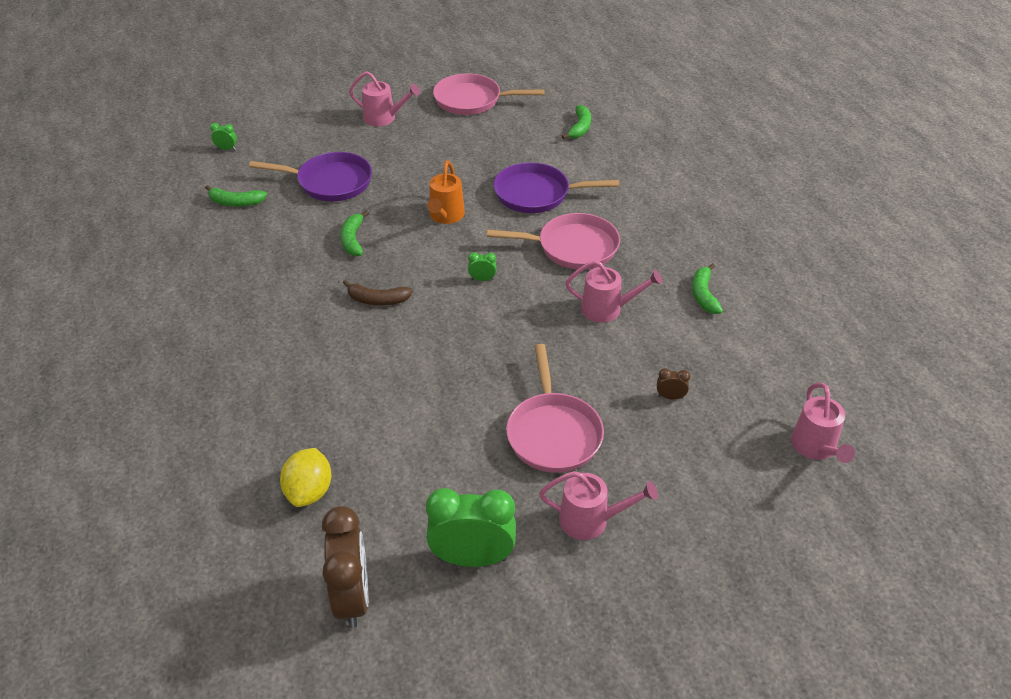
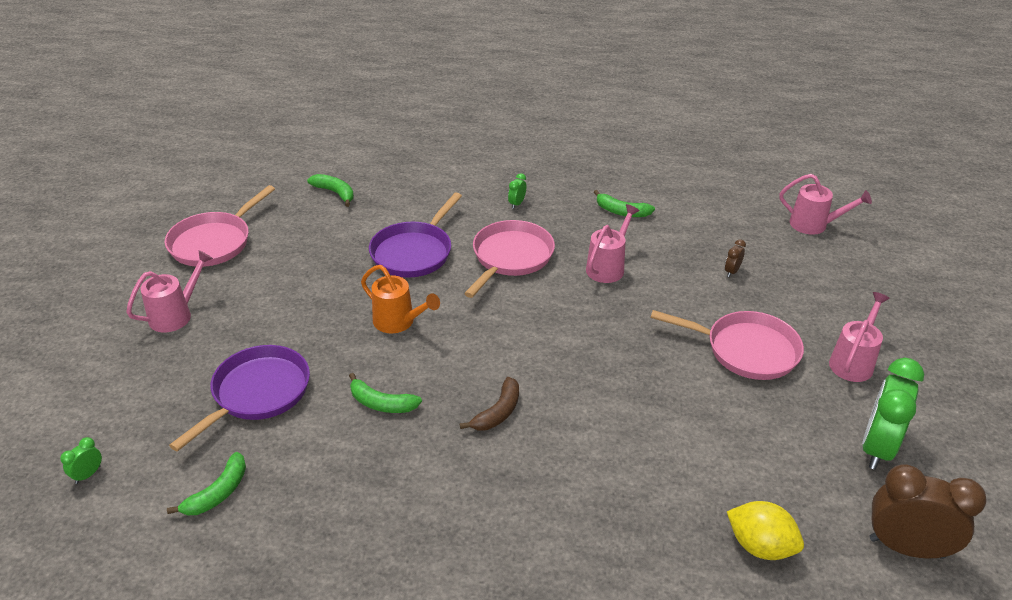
camera: 65 degrees left, 5 degrees down
(482, 279) = (516, 328): green clock -> green clock (517, 204)

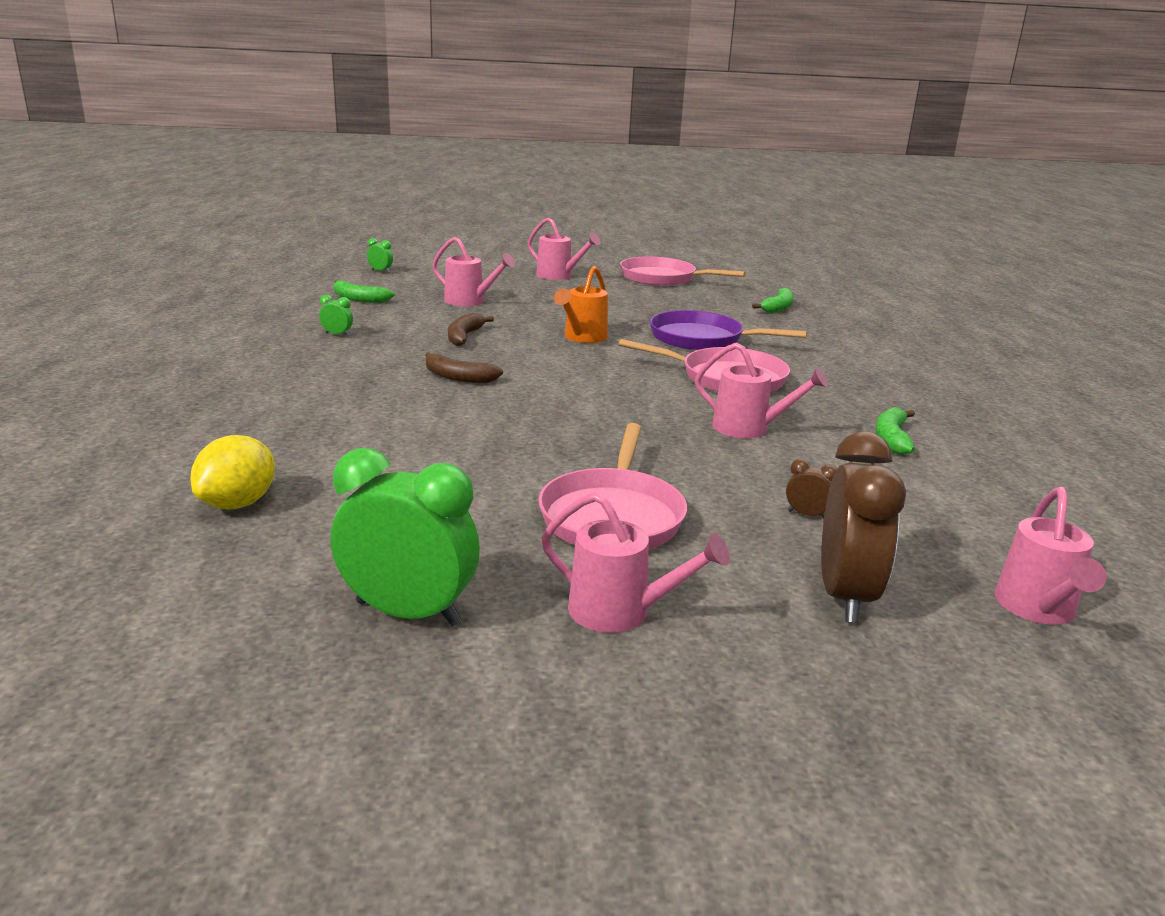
camera: 80 degrees right, 15 degrees down
(257, 393) = (470, 301): purple pan -> pink watering can
(381, 403) = (464, 337): green banana -> brown banana
(517, 204) = (843, 380): green clock -> green clock (337, 334)
(906, 548) = (197, 615): brown clock -> brown clock (845, 596)

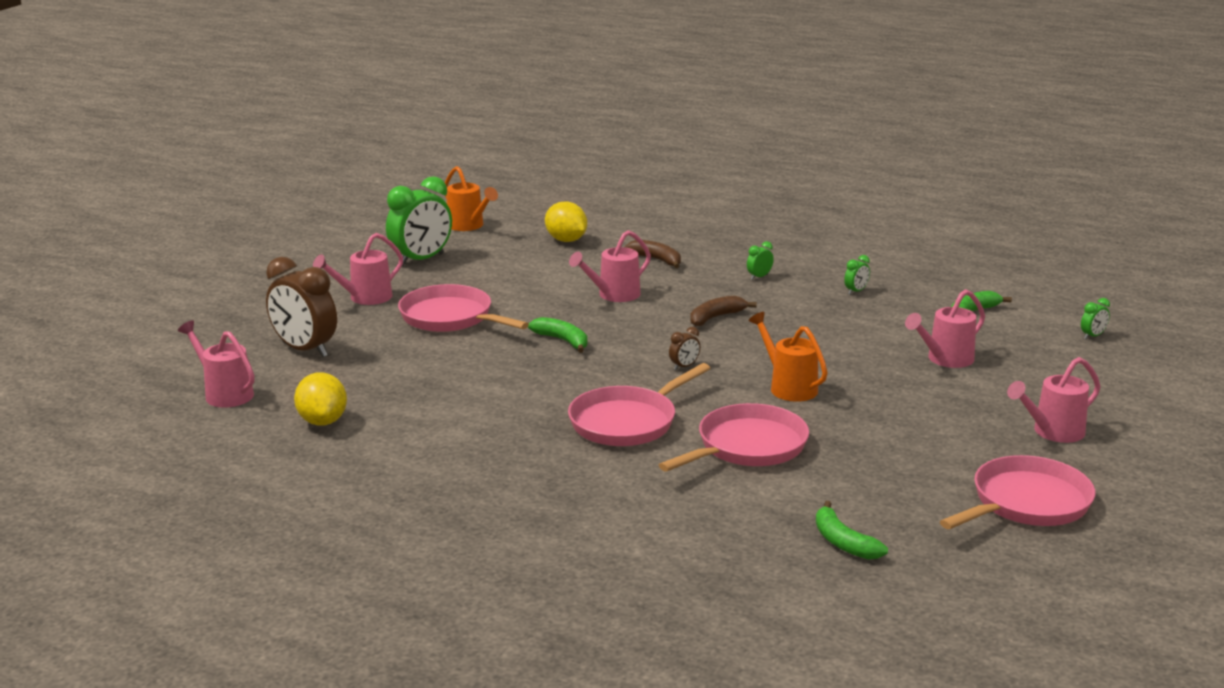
camera: 120 degrees right, 0 degrees up
(187, 618) = (468, 226): none -> orange watering can
(323, 373) = (759, 277): none -> green clock
(464, 337) = (822, 337): brown banana -> brown banana (657, 260)
(702, 339) = (747, 447): purple pan -> pink pan
(749, 429) = (518, 395): pink watering can -> pink watering can (613, 295)
(807, 515) = (384, 370): brown clock -> brown clock (684, 366)
(892, 439) = (441, 446): green banana -> green banana (563, 341)
(963, 512) = (322, 421): none -> yellow lemon

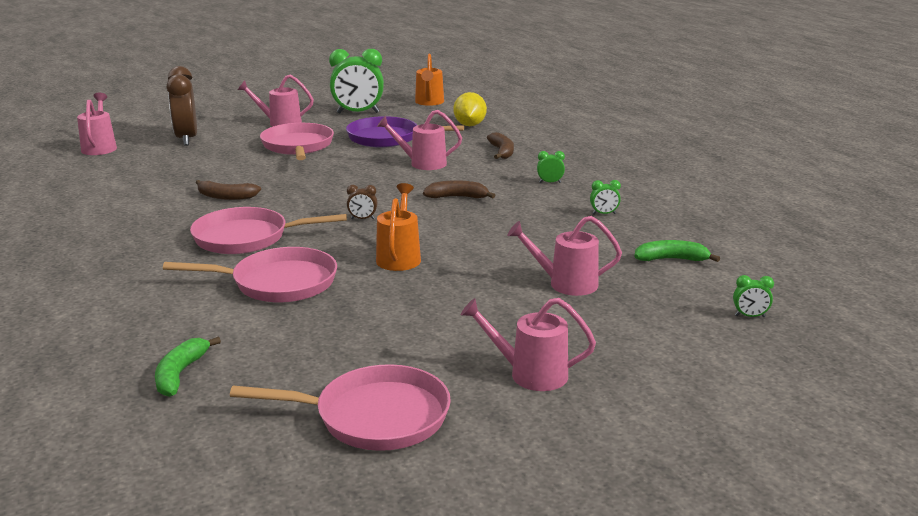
camera: 40 degrees right, 0 degrees up
(322, 421) = (104, 176): yellow lemon -> none
(510, 393) = (226, 197): none -> brown banana
(519, 279) = (387, 138): none -> purple pan
(563, 341) = (327, 179): green banana -> none

